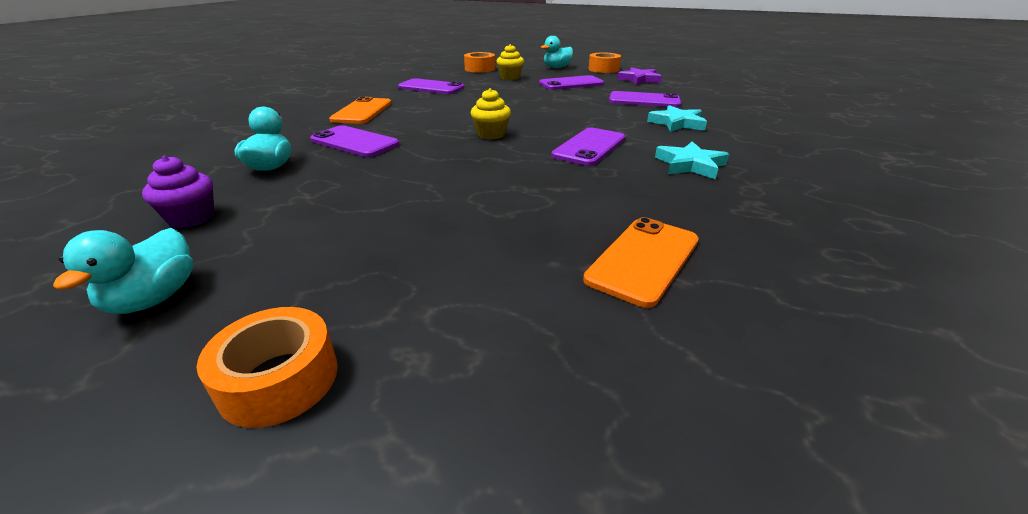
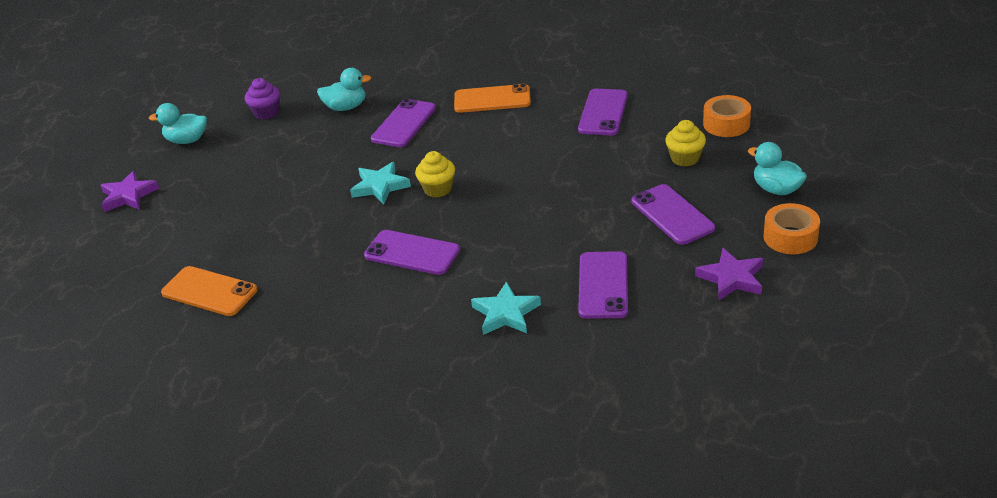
camera: 85 degrees right, 5 degrees up
(279, 379) = (128, 195): orange tape -> purple star
(690, 165) = (372, 318): turquoise star -> turquoise star (380, 186)

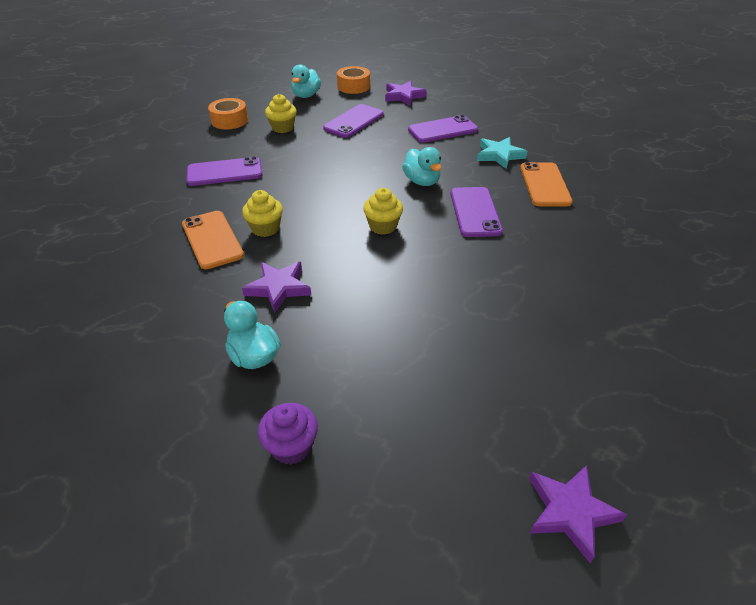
camera: 120 degrees left, 5 degrees up
(187, 140) = (404, 522): turquoise duck -> turquoise duck (422, 181)
(209, 292) = (628, 313): orange phone -> orange phone (545, 185)
(380, 186) = (399, 263): turquoise star -> none
(404, 124) = (278, 288): purple phone -> purple star
(487, 126) = (265, 228): none -> yellow cupcake

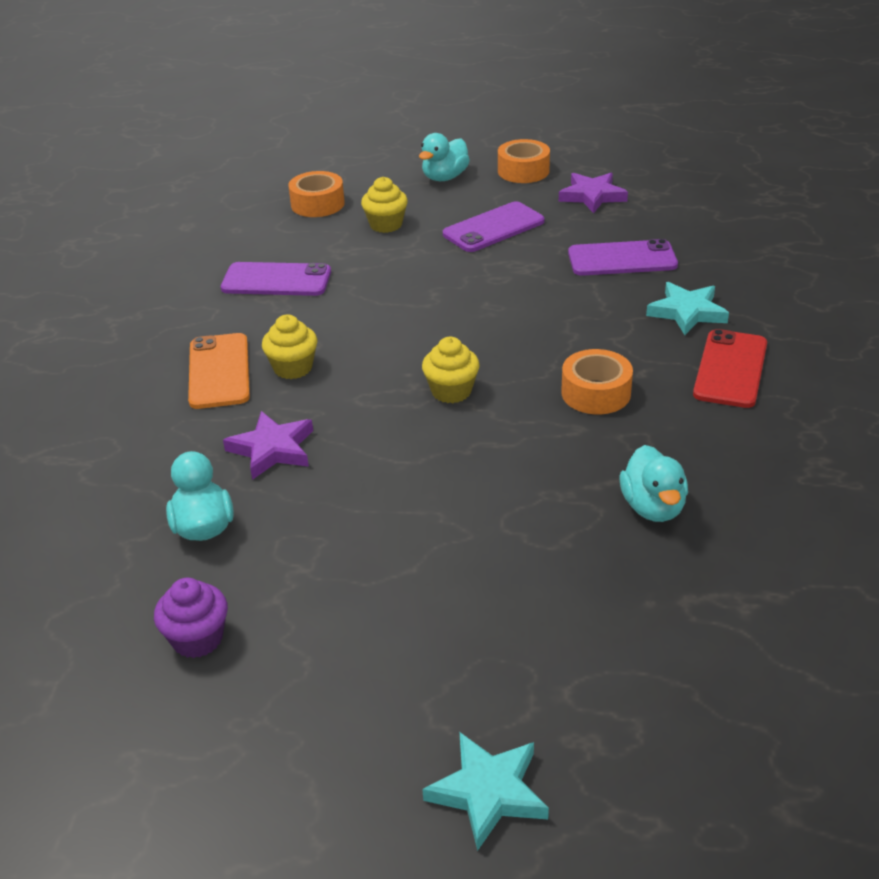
camera: 20 degrees right, 5 degrees down
(422, 181) = (543, 335): turquoise duck -> turquoise duck (653, 507)
(475, 212) = (596, 393): purple phone -> orange tape
(545, 185) = (730, 369): orange phone -> red phone
(570, 512) = (488, 792): purple star -> turquoise star

